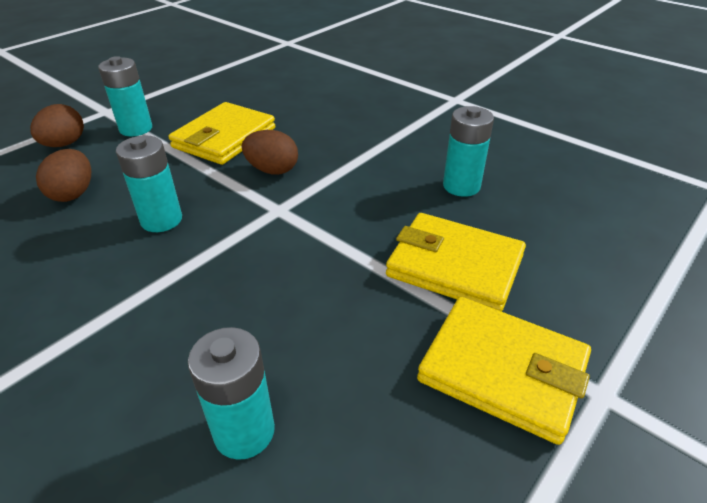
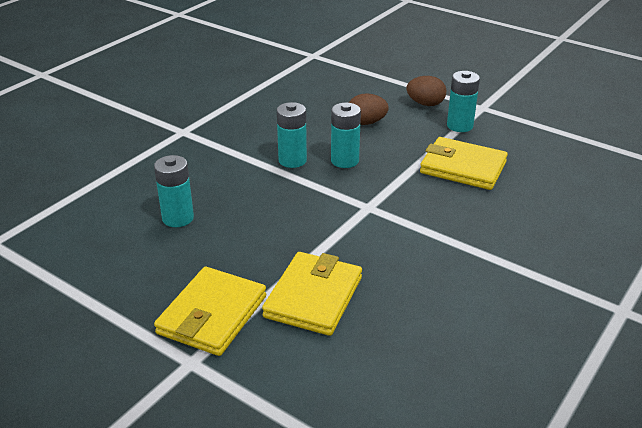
camera: 85 degrees right, 5 degrees down
(272, 170) = (421, 197): brown egg -> none
(461, 186) = (429, 306): turquoise battery -> turquoise battery (292, 160)

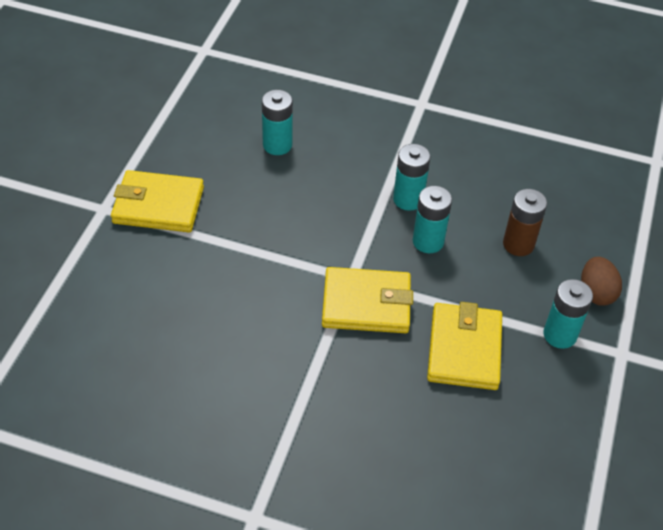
camera: 70 degrees right, 15 degrees up
(313, 297) = (199, 265): yellow wallet -> yellow wallet (366, 304)
(366, 122) = (518, 244): brown egg -> brown battery

